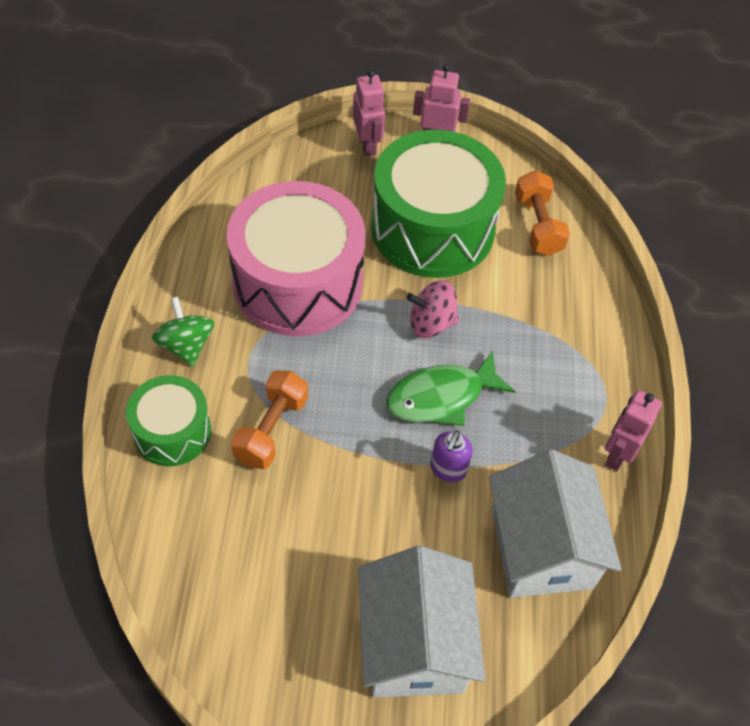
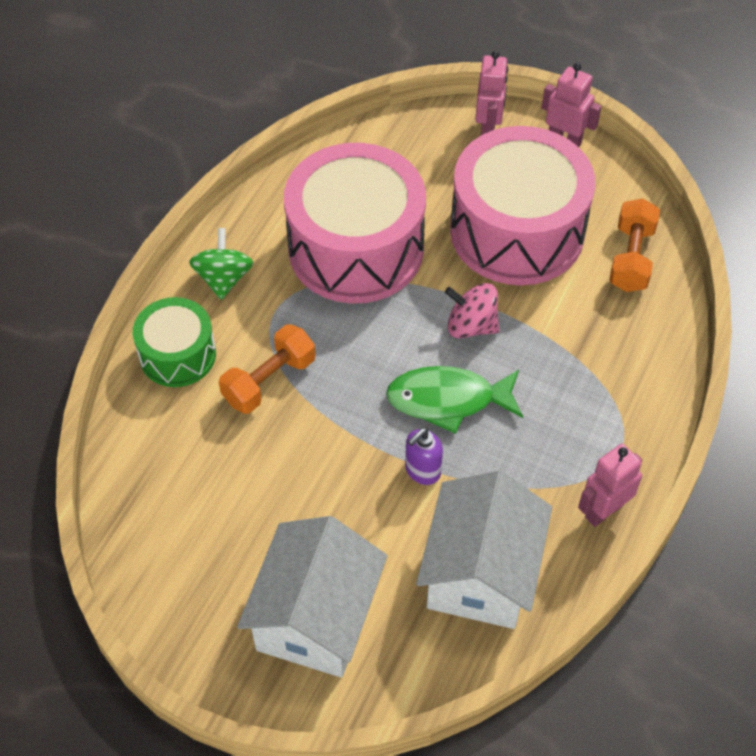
camera: 25 degrees right, 0 degrees up
(432, 228) = (517, 231): green drum -> pink drum

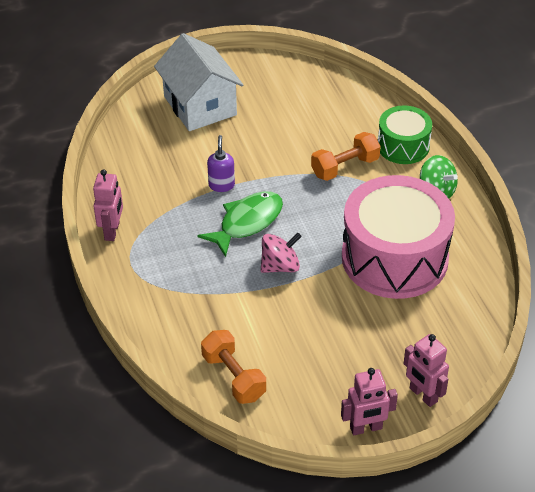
camera: 135 degrees right, 10 degrees down
(269, 381) = (345, 167): orange dumbbell -> orange dumbbell turned 60 degrees clockwise
(480, 573) = (146, 167): white house -> none
(517, 231) = (320, 339): pink drum -> none

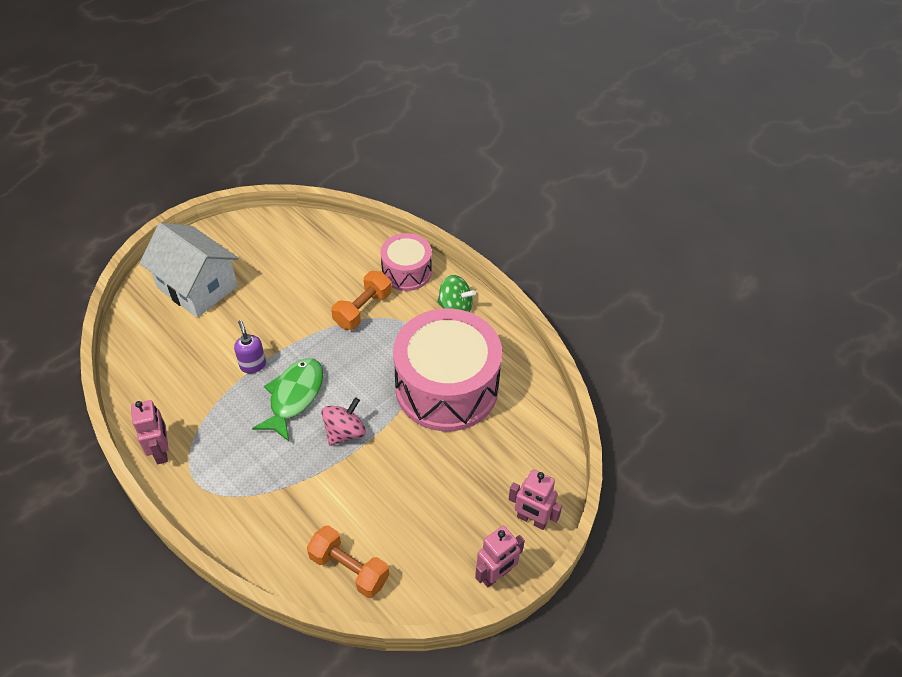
camera: 25 degrees left, 5 degrees up
(403, 146) = (406, 272): green drum -> pink drum

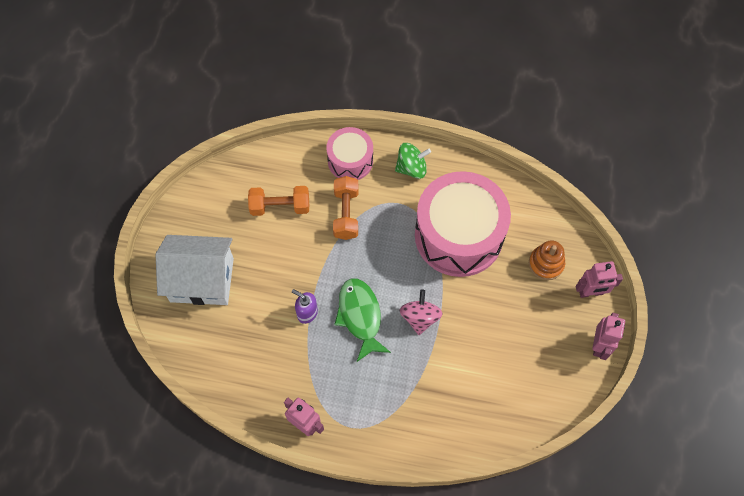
camera: 35 degrees left, 15 degrees up
(349, 569) = (508, 409): orange dumbbell -> orange dumbbell (280, 206)
(509, 464) = (546, 264): none -> orange stacking toy

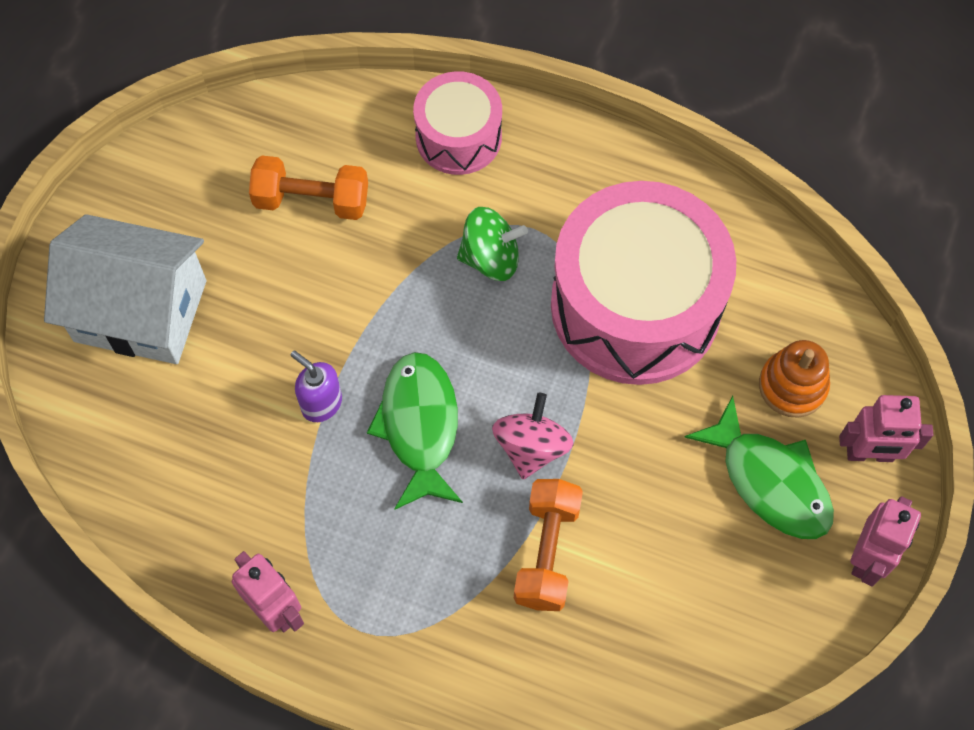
camera: 10 degrees right, 0 degrees up
(346, 213) = (431, 232): orange dumbbell -> orange dumbbell (547, 552)
(411, 168) = (570, 168): green spinning top -> green spinning top (491, 258)
(543, 314) = (770, 481): none -> green fish

